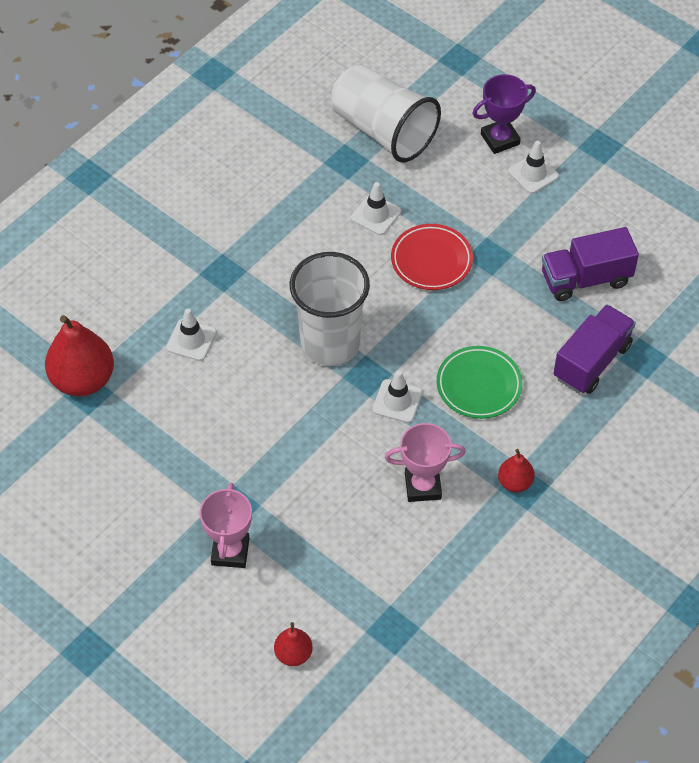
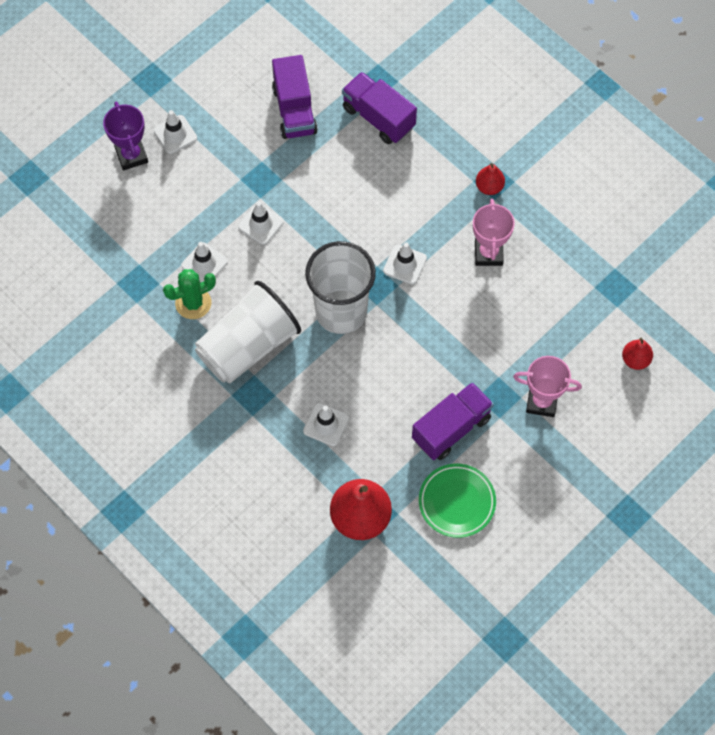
camera: 85 degrees left, 10 degrees up
(192, 460) = (451, 428): none -> purple truck
(327, 210) = (193, 303): none -> green cactus
(383, 131) = (106, 249): white cup -> white cup (248, 346)
(431, 260) = (261, 224): red plate -> white traffic cone
(479, 385) = (394, 202): green plate -> green plate (457, 502)

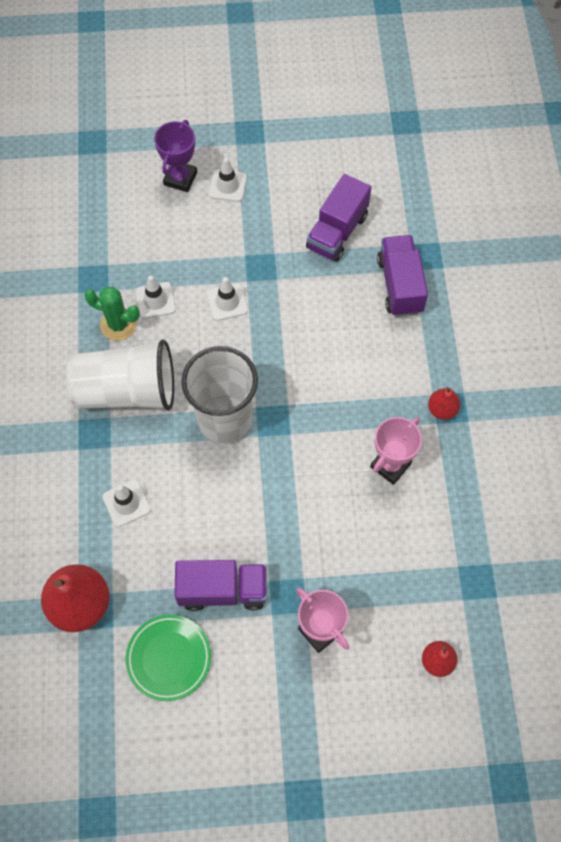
camera: 40 degrees right, 0 degrees up
(405, 264) = (311, 421): white traffic cone -> none

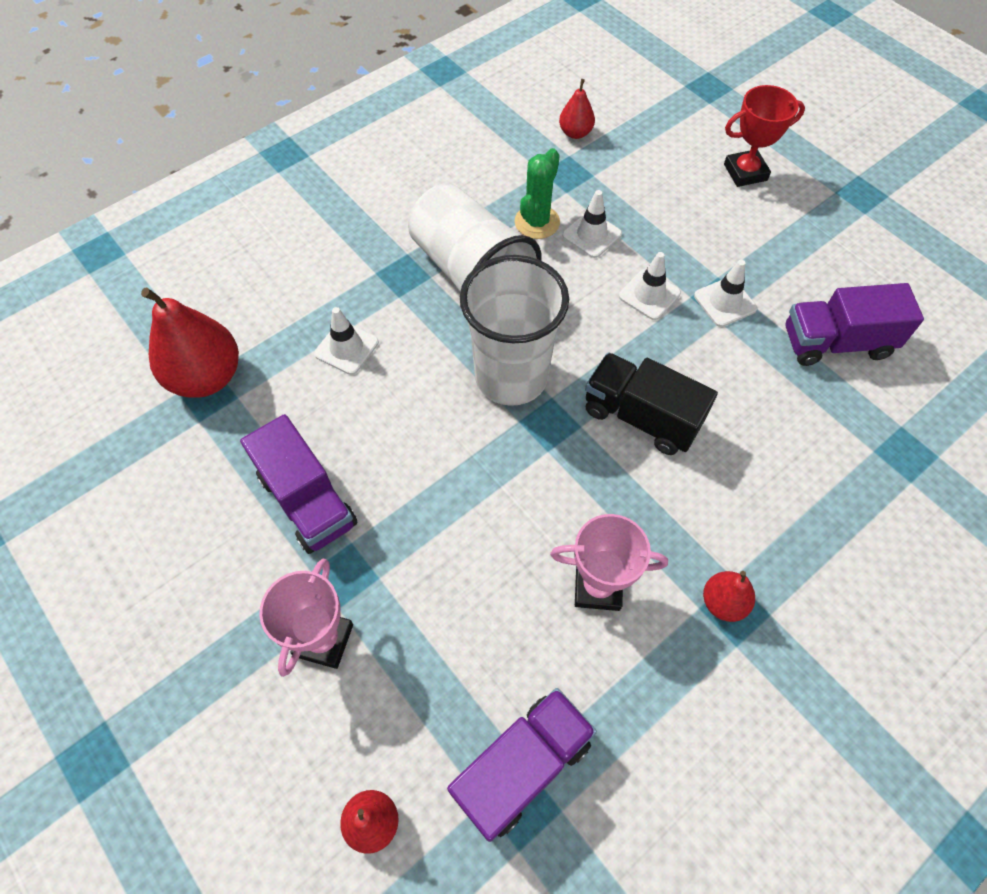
camera: 55 degrees right, 5 degrees down
(62, 249) = (575, 133): none -> red pear
(118, 325) = (537, 222): green cactus -> green cactus turned 45 degrees clockwise
(169, 658) = (193, 496): green plate -> none
(180, 178) = (745, 172): purple trophy -> red trophy
(227, 186) = (780, 214): white traffic cone -> white traffic cone (725, 302)
(306, 368) = (641, 417): none -> black truck
(400, 285) = (838, 448): purple truck -> purple truck (522, 766)

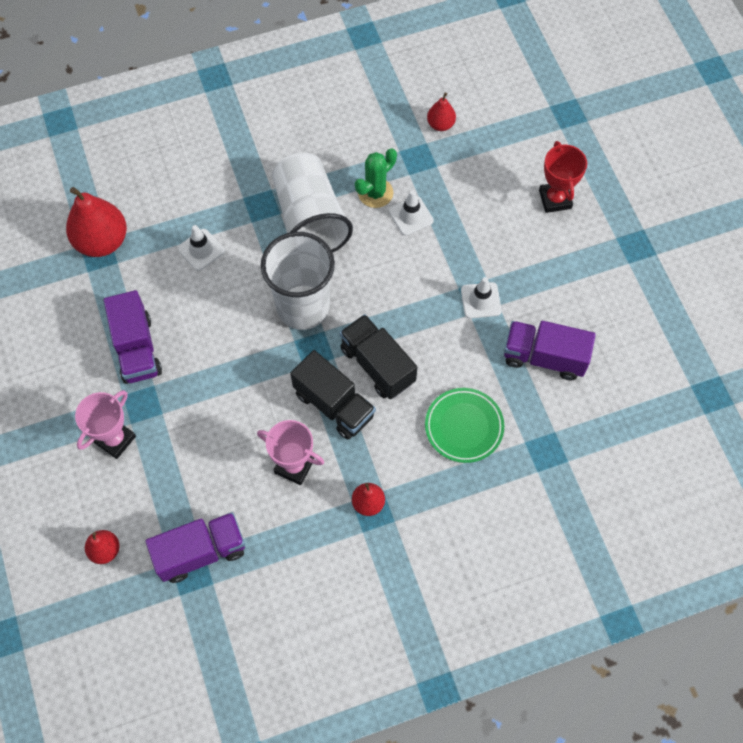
camera: 20 degrees right, 5 degrees up
(611, 485) = (334, 404): none -> black truck
(649, 295) = (429, 277): white traffic cone -> none
(745, 172) = (555, 199): red trophy -> red trophy turned 75 degrees clockwise
(790, 457) = (464, 427): none -> green plate

